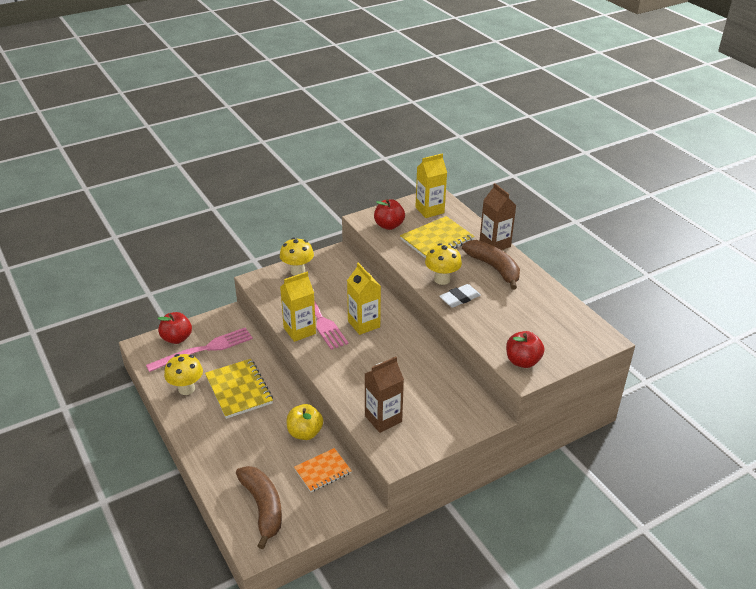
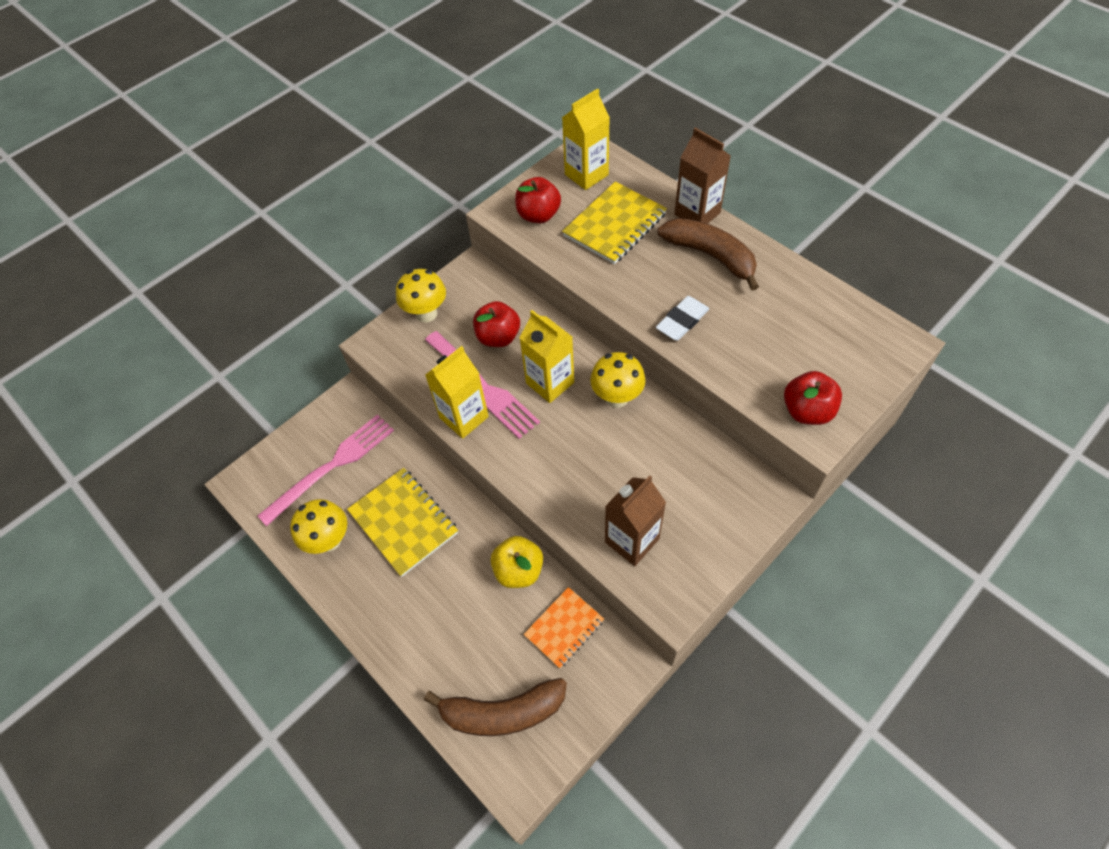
camera: 10 degrees left, 20 degrees up
(177, 338) = (286, 457): red apple -> red apple (498, 337)
(263, 507) = (503, 712): brown banana -> brown banana turned 120 degrees clockwise
(442, 279) = (646, 294): yellow mushroom -> yellow mushroom (617, 397)

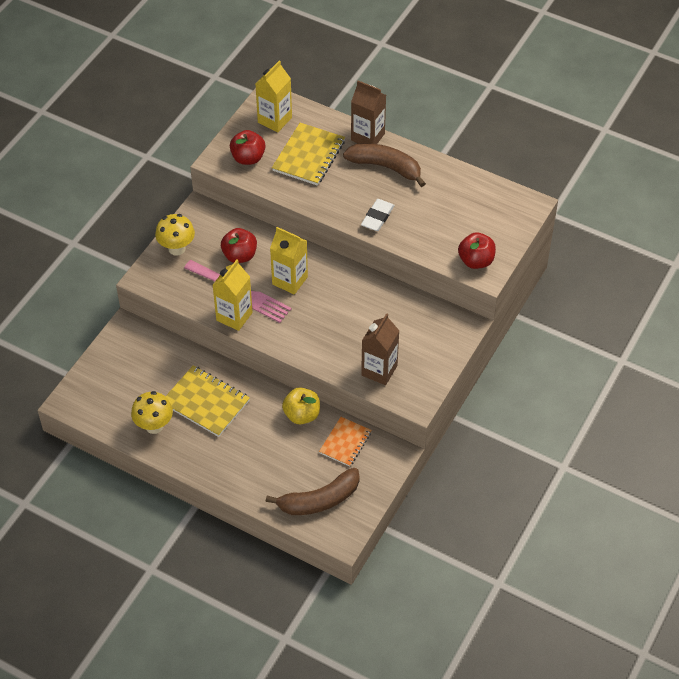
camera: 20 degrees left, 5 degrees down
(332, 466) = (135, 376): pink fork -> none
(617, 397) = (342, 281): yellow mushroom -> none

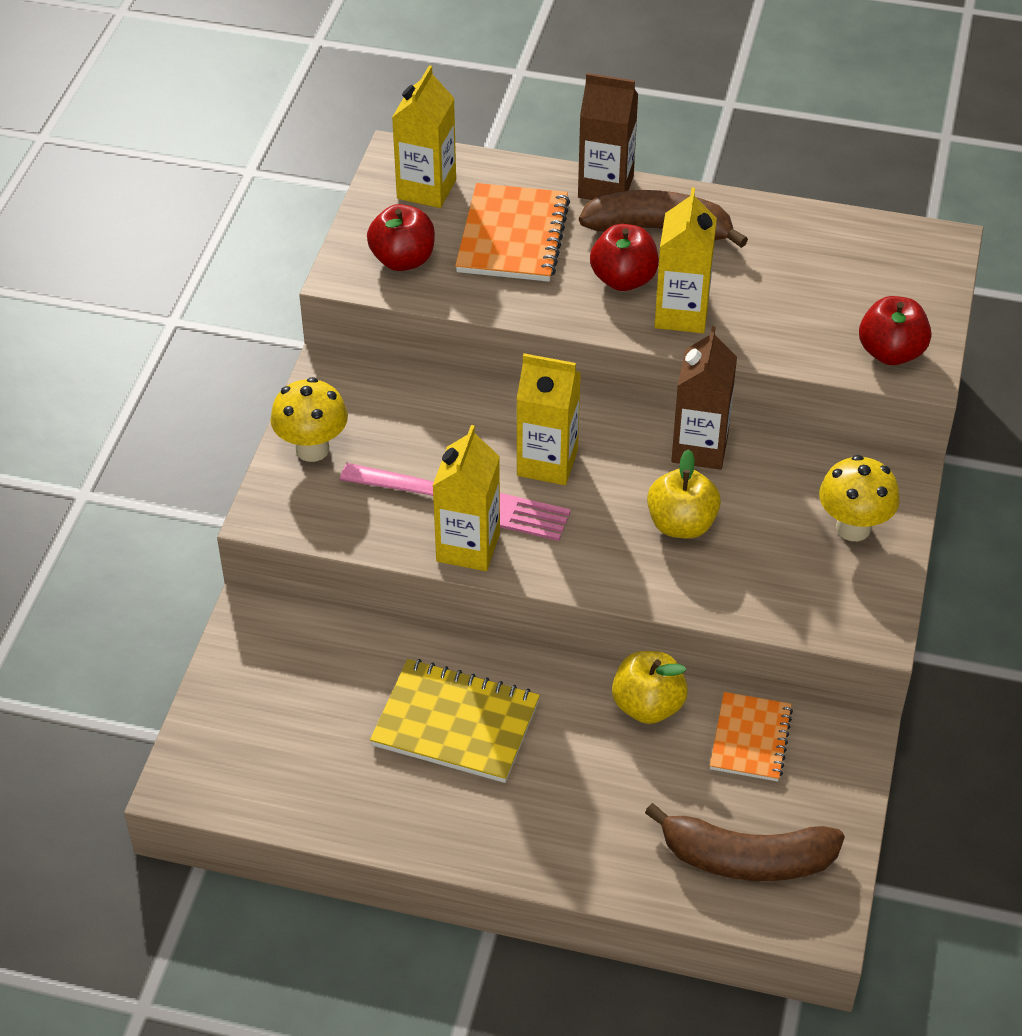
camera: 15 degrees left, 5 degrees down
(154, 426) = (370, 790): yellow mushroom -> yellow mushroom (853, 528)
(239, 255) = (436, 438): red apple -> red apple (623, 279)
(308, 156) = (512, 236): yellow notebook -> orange notebook
(319, 500) = (746, 859): brown banana -> brown banana turned 45 degrees clockwise
(343, 327) = (681, 524): none -> yellow apple
(377, 217) = (681, 314): white eraser -> yellow carton
(379, 370) = (779, 587): brown carton -> brown carton (699, 448)

